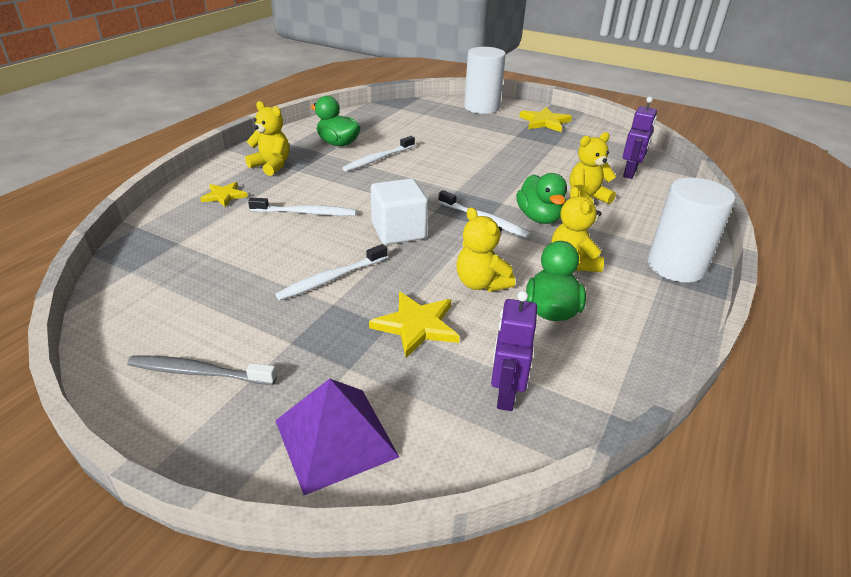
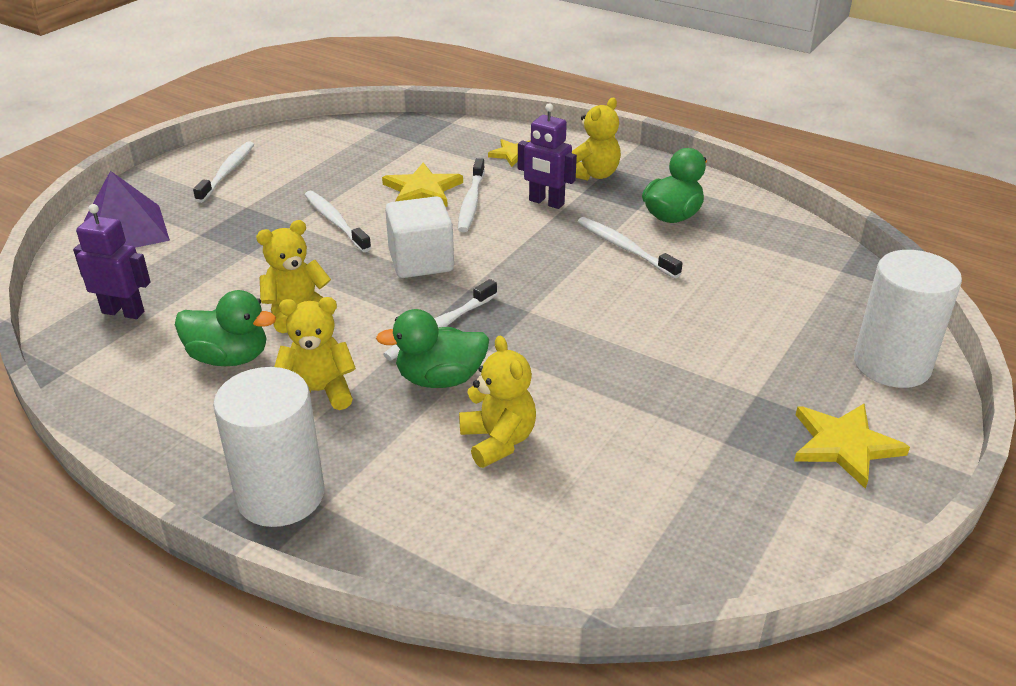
camera: 95 degrees right, 0 degrees up
(199, 372) = (227, 172): grey toothbrush -> white toothbrush
(416, 325) = (240, 268): yellow star -> yellow star (422, 190)
(630, 173) = (602, 525): purple robot -> purple robot (546, 202)

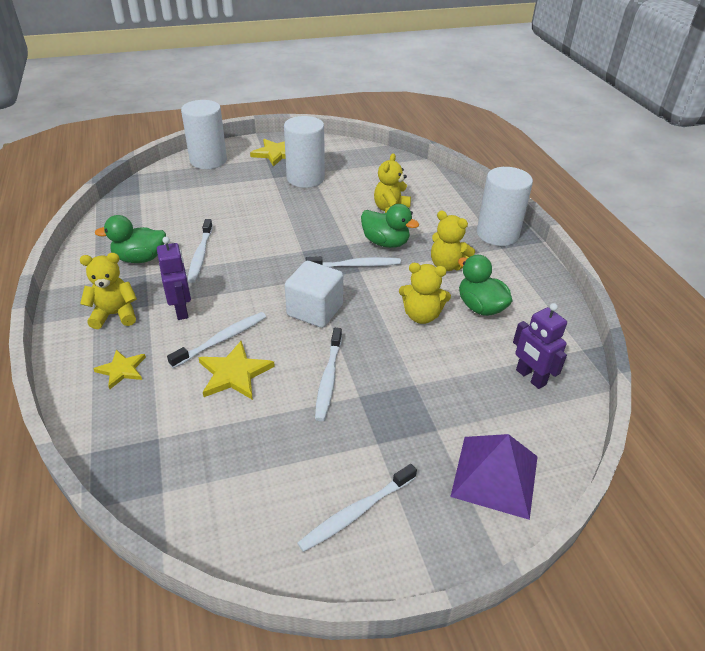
camera: 140 degrees left, 5 degrees up
(710, 422) = (305, 178): none -> white cylinder

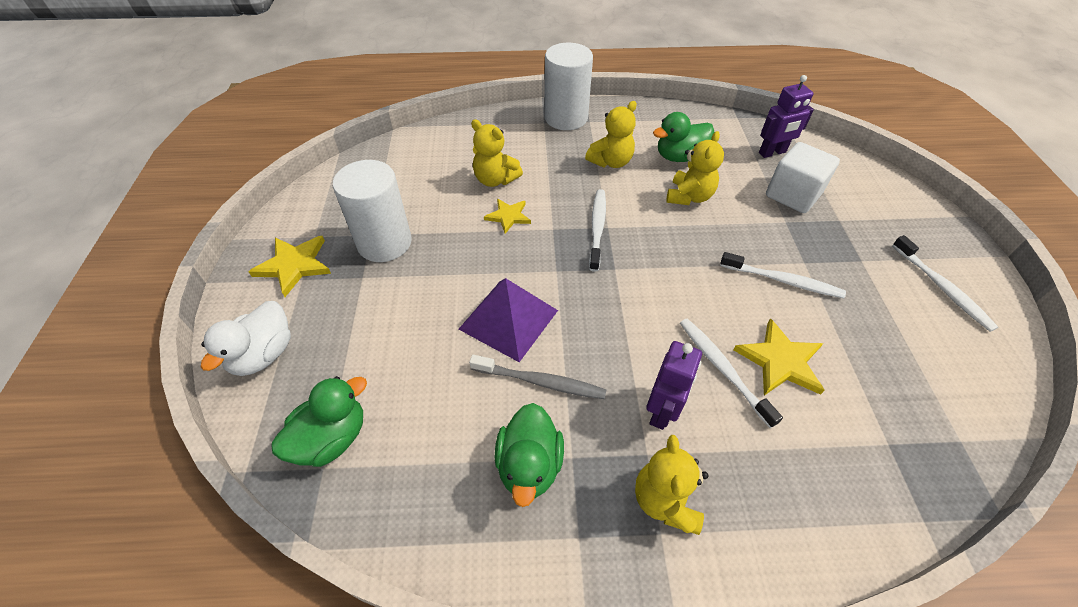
camera: 75 degrees left, 10 degrees up
(122, 370) = (781, 487): yellow star -> yellow star (508, 216)
(181, 310) = (662, 411): purple robot -> purple robot turned 120 degrees clockwise
(200, 255) = (540, 381): white toothbrush -> grey toothbrush
(208, 161) = (263, 354): white cylinder -> white duck
(315, 310) = (674, 275): white cube -> white cube (793, 195)
(385, 243) = (559, 197): green duck -> green duck (332, 438)
(495, 475) = (883, 199): purple pyramid -> purple pyramid (508, 319)

